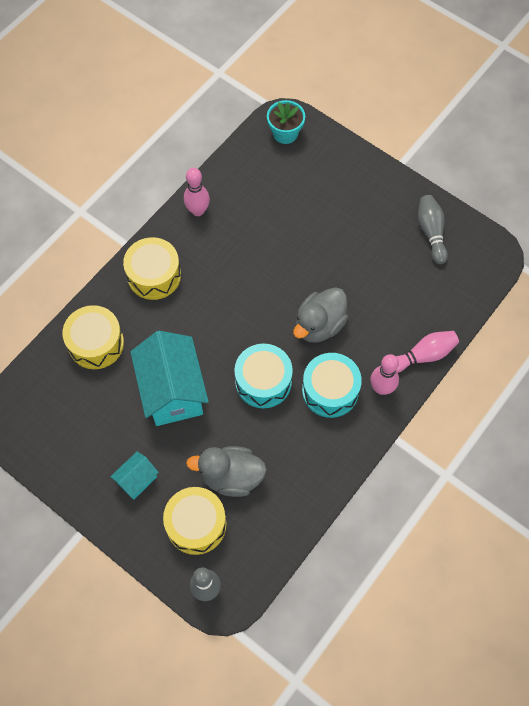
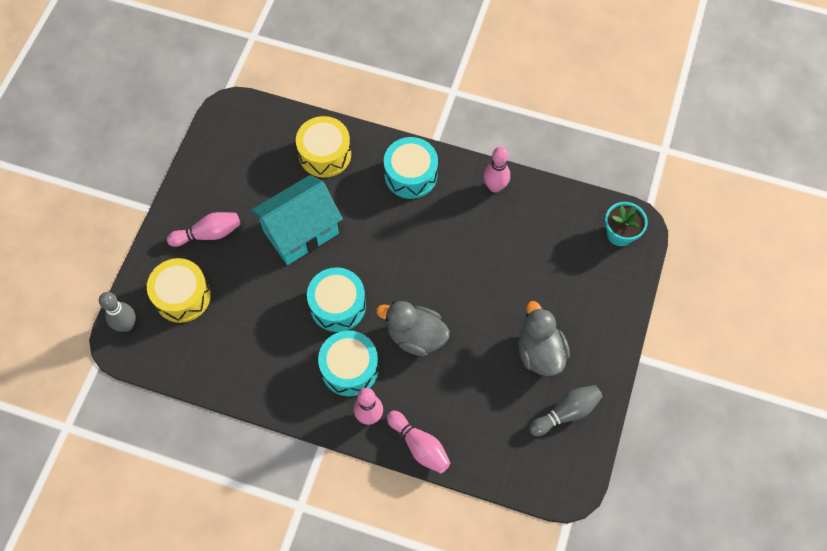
camera: 70 degrees right, 0 degrees up
(137, 480) = (208, 234): turquoise house -> pink bowling pin
(154, 275) = (410, 175): yellow drum -> turquoise drum
(231, 476) = (235, 309): grey duck -> grey duck (539, 352)

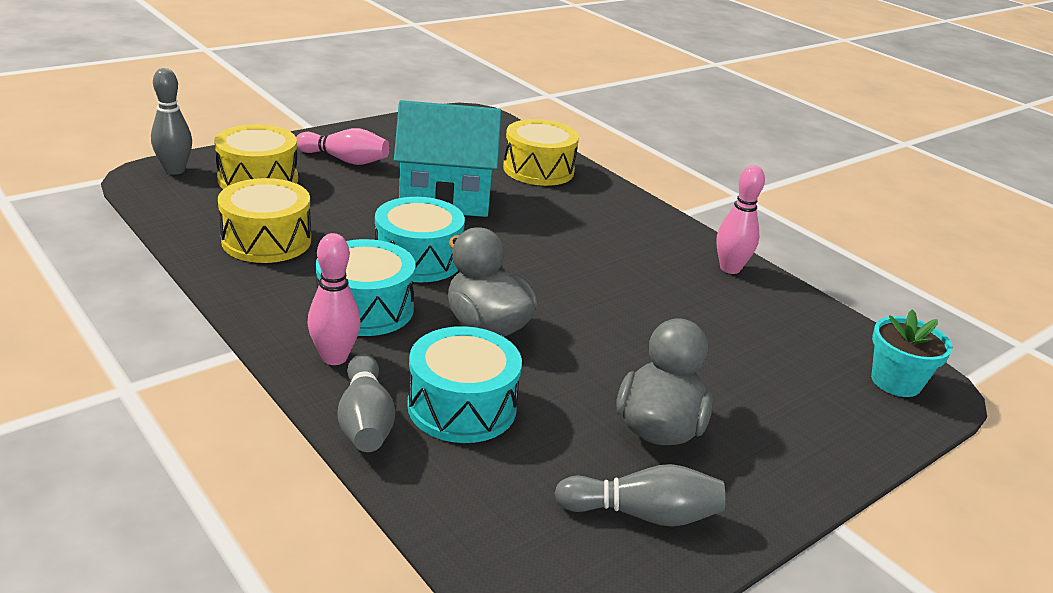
camera: 30 degrees right, 35 degrees down
(248, 351) = (266, 240): none -> yellow drum
(410, 175) = (625, 218): turquoise drum -> turquoise drum (462, 406)
(419, 446) = (365, 421): pink bowling pin -> grey bowling pin

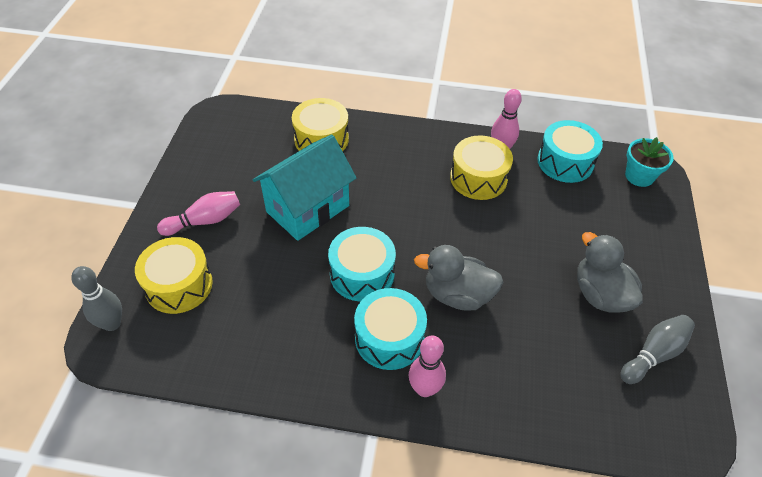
camera: 40 degrees left, 20 degrees up
(266, 240) = (264, 334): yellow drum -> yellow drum (478, 178)
(365, 421) = (495, 416): grey bowling pin -> none
(462, 406) = (518, 362): turquoise drum -> turquoise drum (565, 162)

